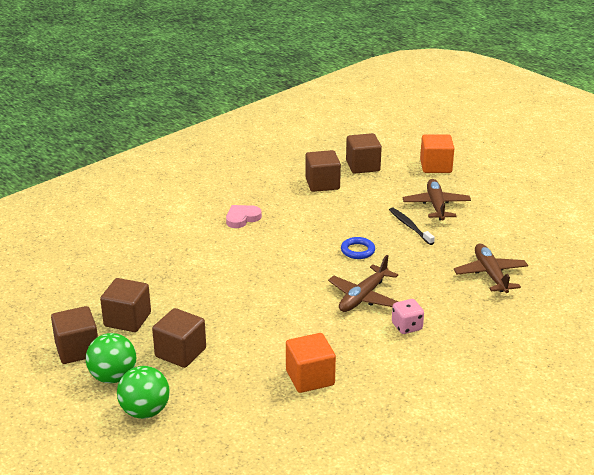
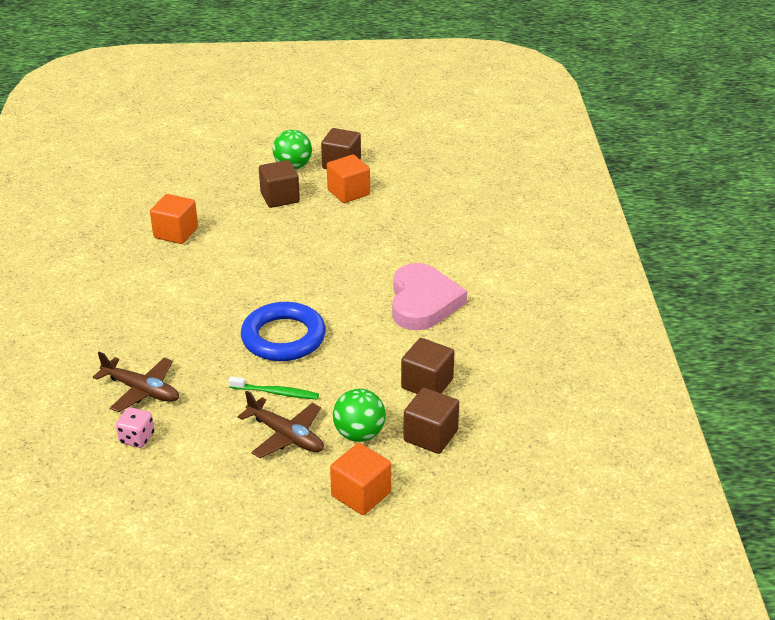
camera: 130 degrees right, 5 degrees up
(127, 319) = (348, 192): brown cube -> orange cube
(145, 411) = (243, 165): green ball -> green ball (359, 434)
(242, 218) = (423, 302): pink heart -> pink heart, size x2.01
(357, 251) = (283, 337): blue ring -> blue ring, size x2.14
(363, 296) = (220, 303): brown plane -> none
(407, 327) = (156, 302): pink dice -> pink dice (137, 438)
(410, 226) = (276, 393): black toothbrush -> green toothbrush

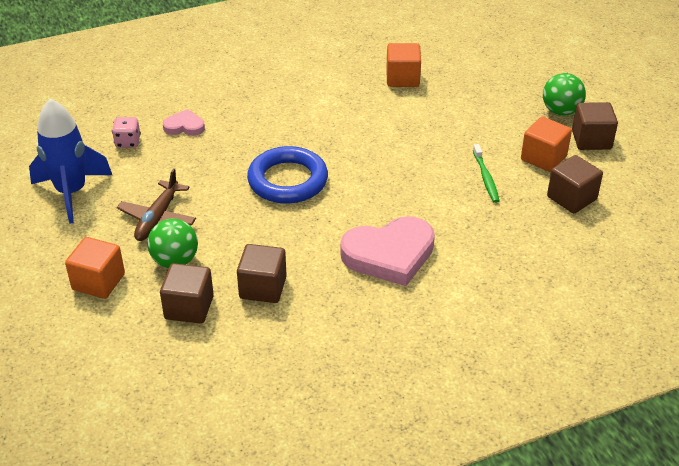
camera: 70 degrees right, 5 degrees up
(141, 390) = (184, 126): brown plane -> pink heart
(199, 497) = (71, 193): none -> blue rocket
(276, 393) = (211, 197): green toothbrush -> green toothbrush (485, 178)
(280, 197) = (500, 118): brown cube -> brown cube (571, 198)

